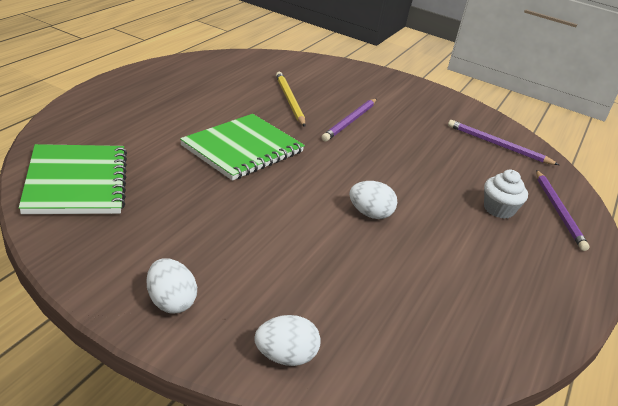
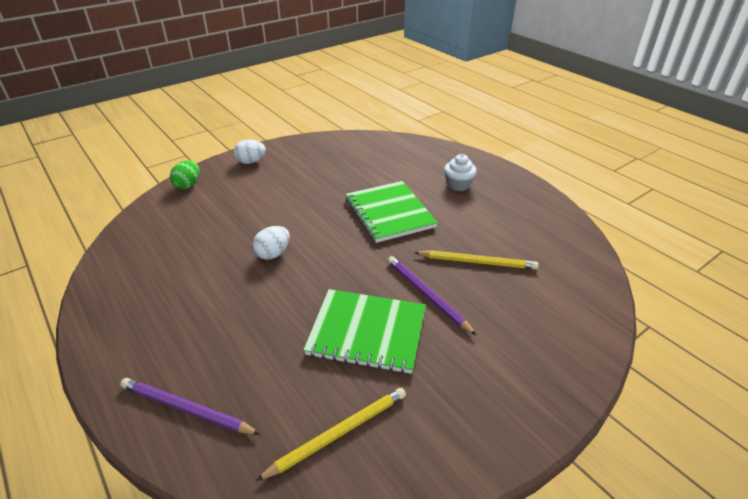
camera: 120 degrees right, 5 degrees up
(77, 182) = (369, 148): green notebook -> green notebook (367, 332)
(285, 357) = (188, 185): white egg -> green egg
(498, 145) = (338, 433): purple pencil -> yellow pencil
(498, 209) = (225, 348): white cupcake -> white cupcake (458, 185)

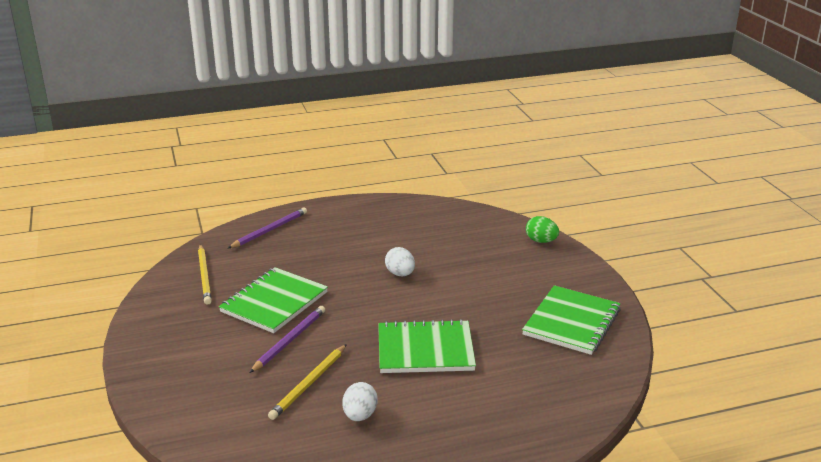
camera: 110 degrees right, 10 degrees down
(251, 162) = (577, 279): white egg -> white egg (360, 415)
(315, 158) = (572, 322): none -> green notebook
(427, 295) = (289, 340): purple pencil -> purple pencil turned 45 degrees counterclockwise
(458, 185) = (457, 418): white cupcake -> none

